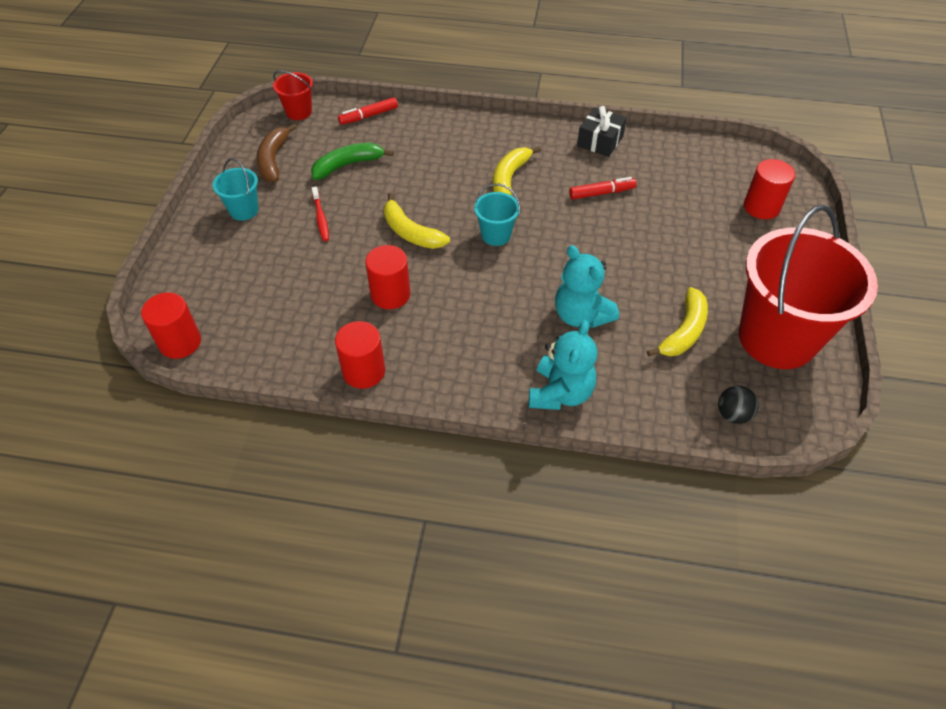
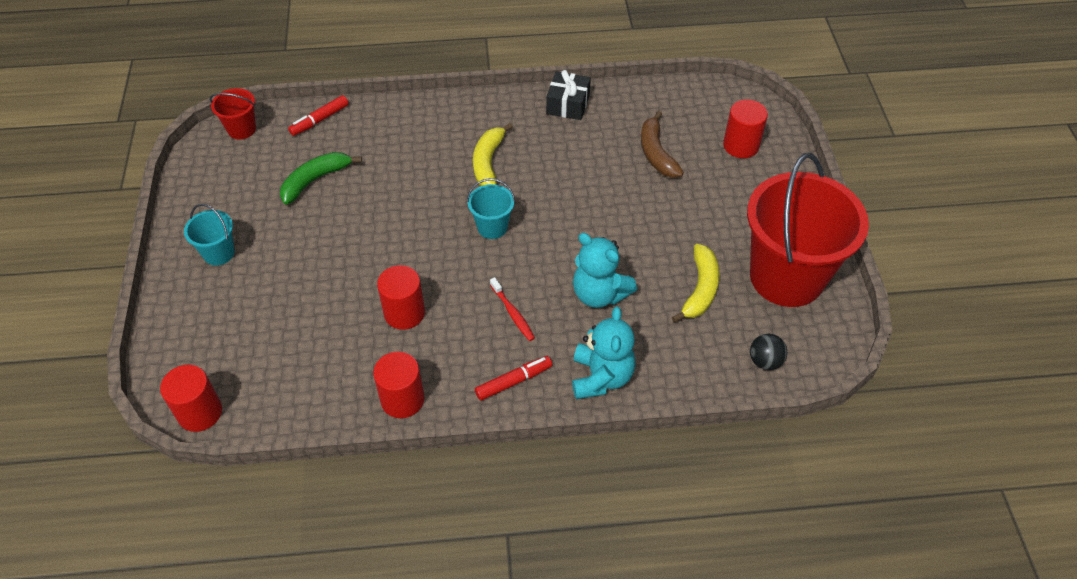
camera: 15 degrees left, 0 degrees up
(273, 160) = (232, 189): brown banana -> brown banana (656, 153)
(321, 218) = (305, 245): red toothbrush -> red toothbrush (513, 313)
(411, 232) = (404, 241): yellow banana -> none
(601, 193) = (584, 161): red marker -> red marker (513, 381)

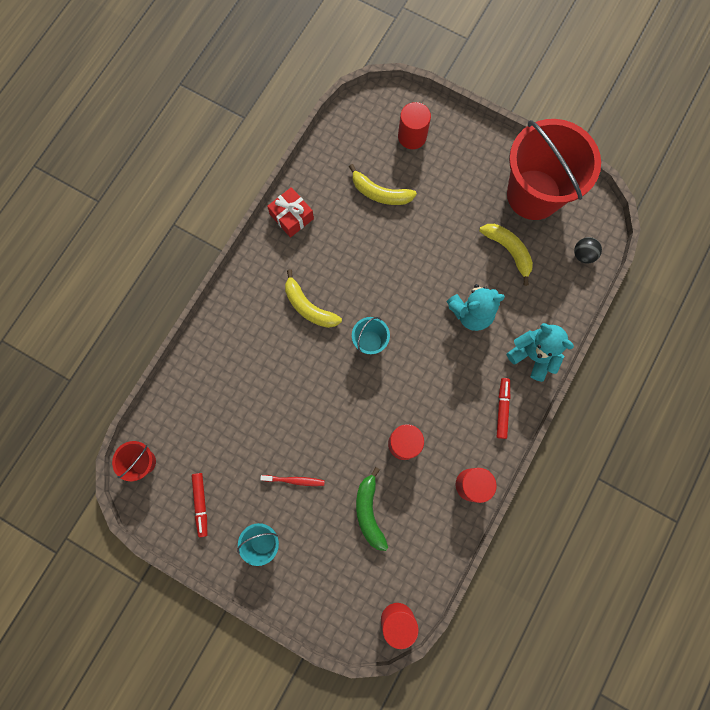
camera: 55 degrees left, 25 degrees up
(315, 180) = (238, 436): green banana -> green banana (369, 511)
(320, 120) = (176, 398): red marker -> red marker (201, 504)
(513, 313) = (450, 375): red toothbrush -> red toothbrush (294, 480)
(568, 104) = (291, 216): black gift -> red gift
(656, 153) = (380, 193): brown banana -> yellow banana

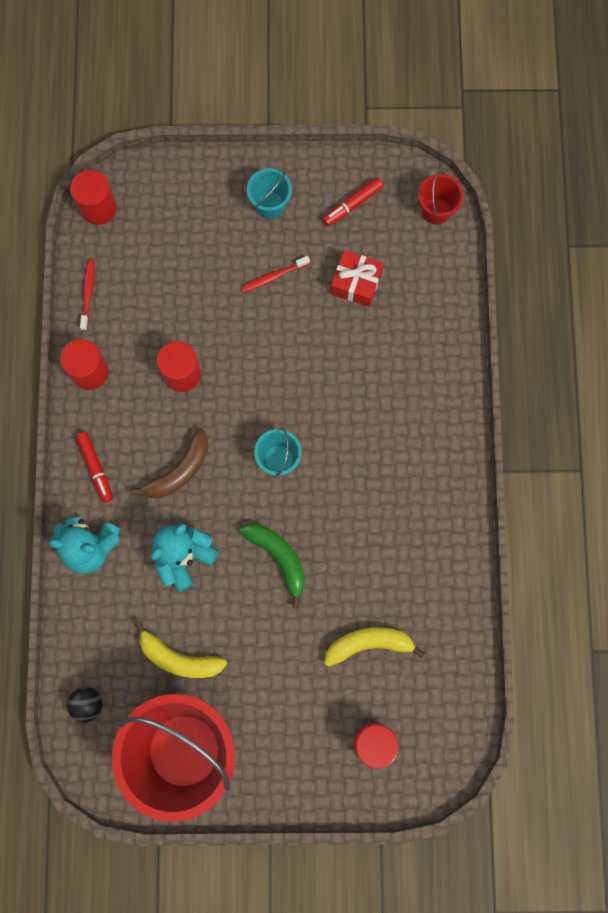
camera: 150 degrees right, 0 degrees up
(201, 504) = (352, 204): red marker -> red marker turned 90 degrees counterclockwise
(291, 216) = (453, 555): red gift -> red gift (356, 283)
(308, 307) = (368, 461): yellow banana -> none
(369, 511) = (180, 288): green banana -> green banana (278, 557)
(441, 549) = (88, 293): none -> red toothbrush
(443, 373) = (179, 471): none -> brown banana

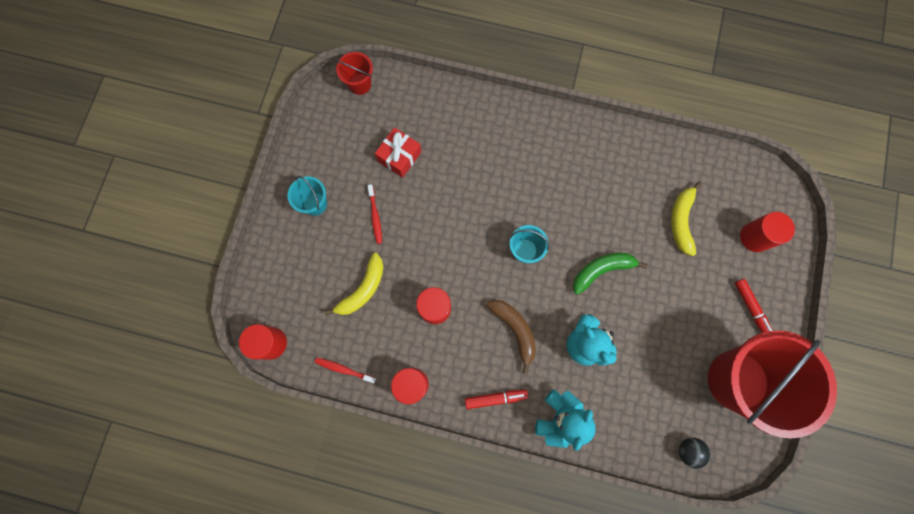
camera: 75 degrees left, 0 degrees up
(179, 658) = (664, 367): yellow banana -> yellow banana (363, 289)
(352, 204) = (335, 142): red marker -> red marker (751, 308)

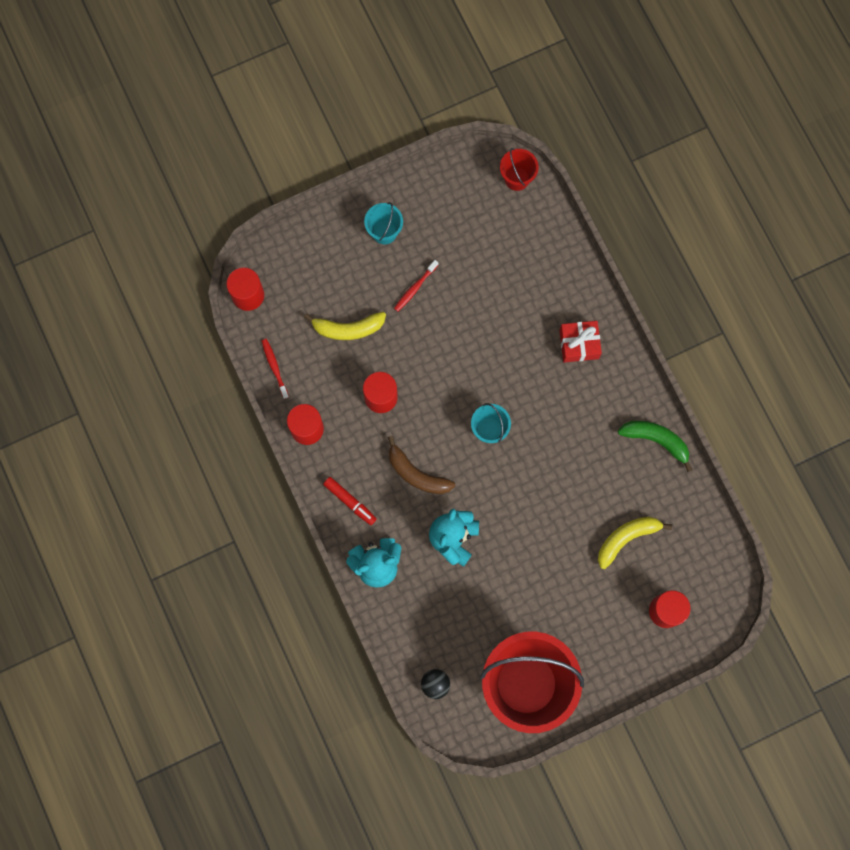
camera: 50 degrees right, 0 degrees up
(399, 156) = (482, 264): red gift -> red gift (579, 344)
(514, 330) = (416, 474): brown banana -> brown banana turned 105 degrees clockwise
(601, 270) = (526, 505): green banana -> green banana (656, 440)
(751, 308) = (598, 651): red marker -> none

